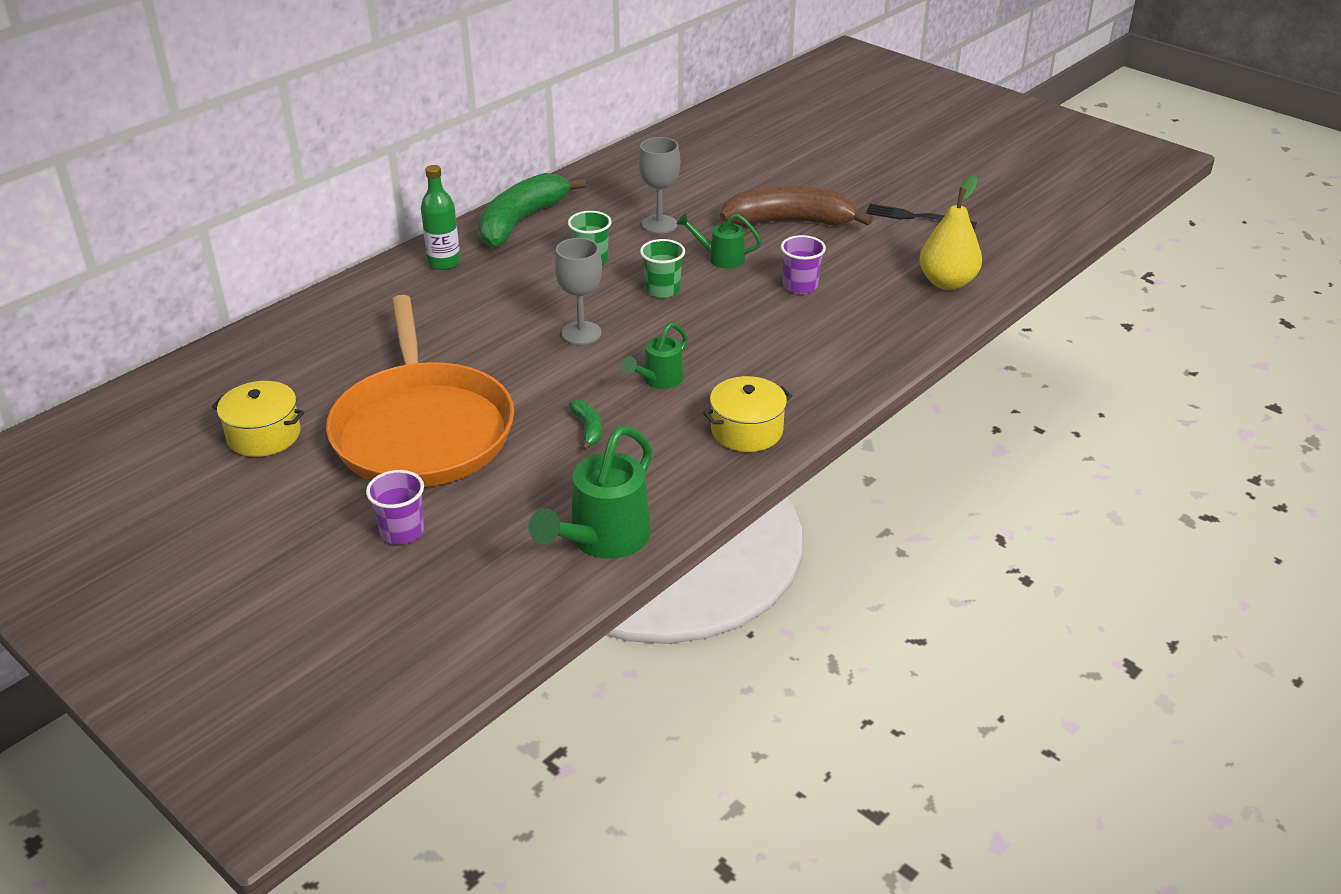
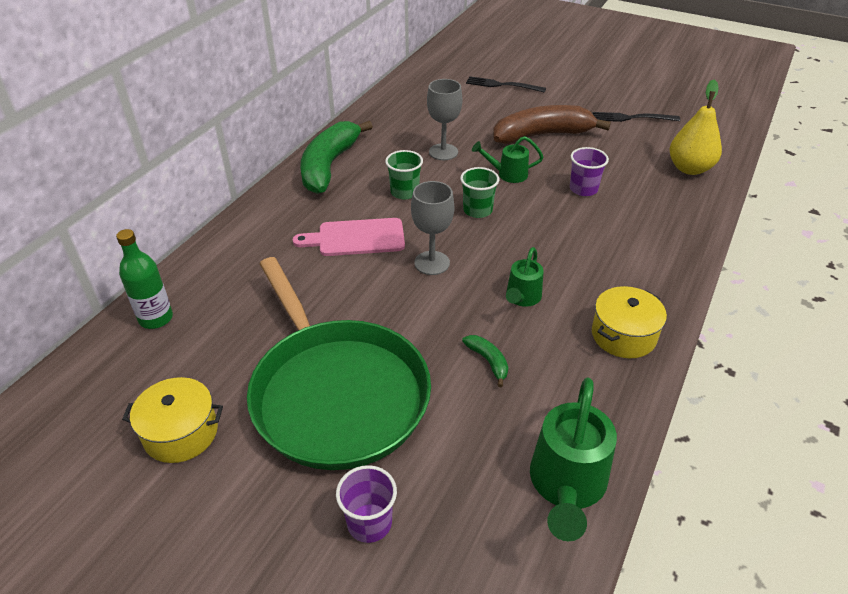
camera: 15 degrees left, 5 degrees up
(422, 430) = (336, 393): orange pan -> green pan
(444, 262) = (280, 214): green bottle -> green bottle (156, 318)
(513, 297) = (356, 238): none -> pink cutting board
(776, 159) = (501, 85): none -> black fork

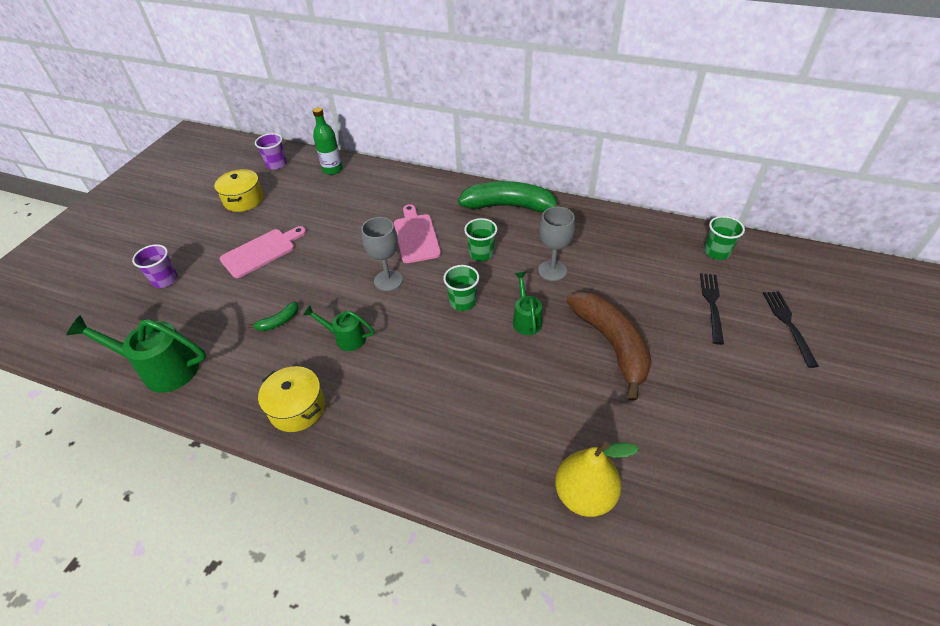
camera: 85 degrees right, 5 degrees up
(336, 393) = (261, 252): green pan -> pink cutting board
(441, 71) = (716, 252): none -> green cup
(583, 189) = (513, 381): purple cup -> purple cup (276, 164)
(631, 118) = (690, 435): black fork -> black fork (788, 324)

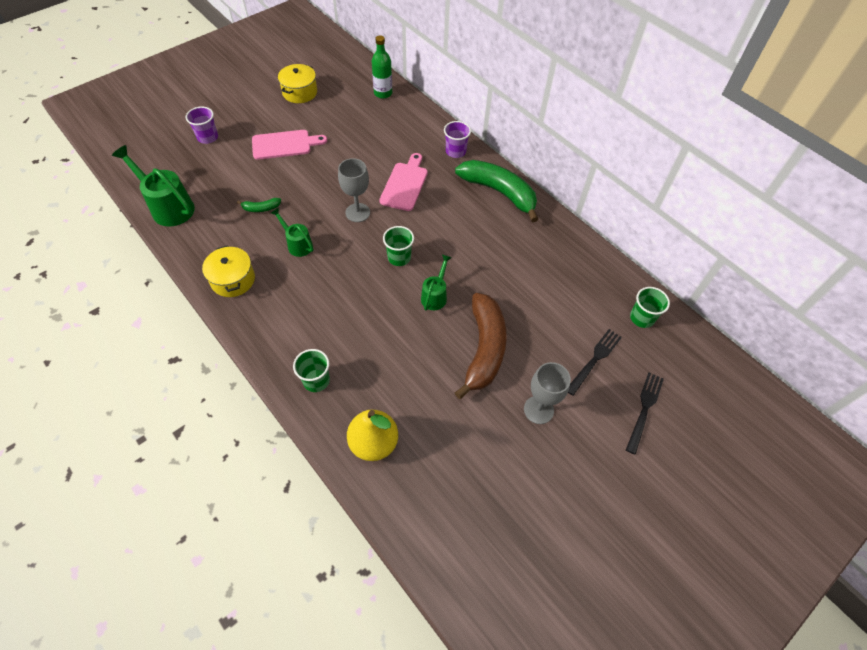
camera: 25 degrees right, 10 degrees up
(276, 164) = (343, 69): purple cup -> purple cup (455, 151)
(481, 254) = (443, 224): green cup -> green cup (316, 380)
(552, 270) = (488, 266): grey goblet -> grey goblet (538, 410)

